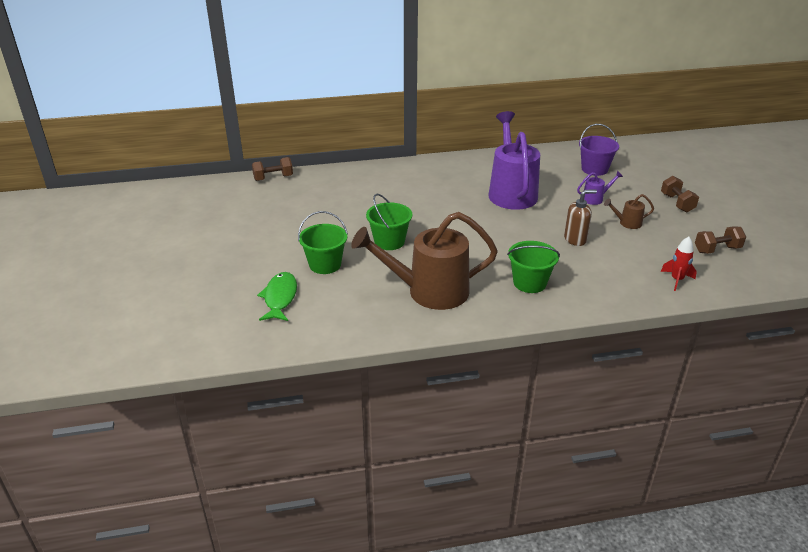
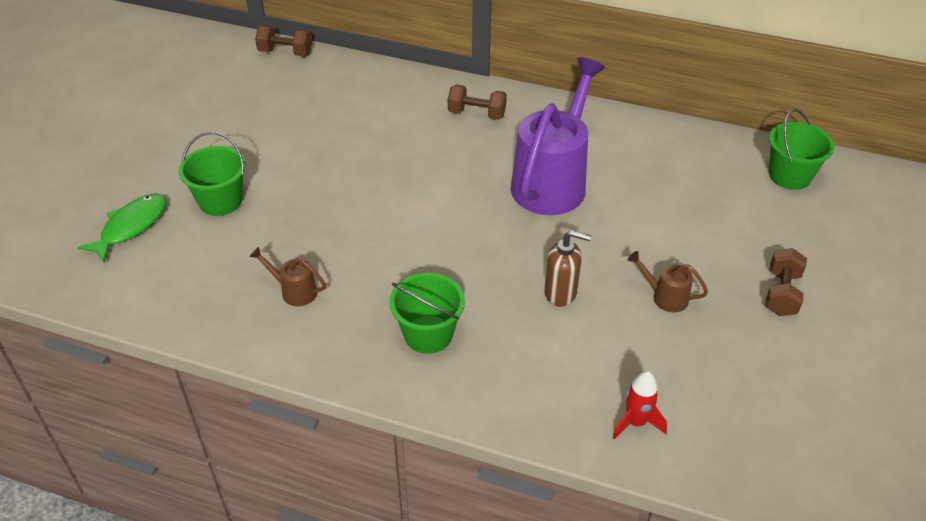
camera: 30 degrees right, 10 degrees up
(389, 241) = (323, 197): green bucket -> green bucket (790, 175)
(428, 291) = (294, 291): brown watering can -> brown watering can, size x0.42
(594, 169) = (714, 186): purple bucket -> none
(595, 198) = (662, 237): purple watering can -> none
(717, 249) = (756, 400): brown dumbbell -> brown dumbbell (476, 114)

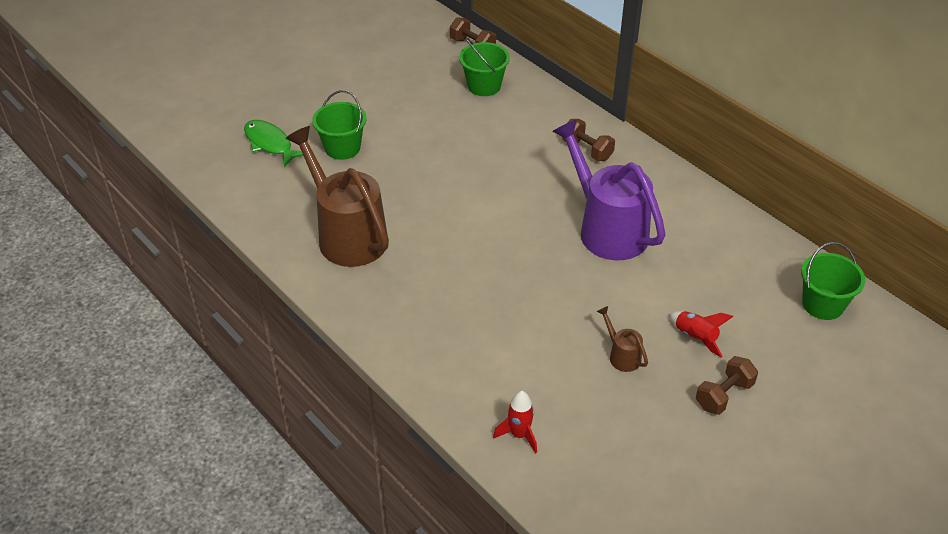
camera: 30 degrees right, 0 degrees up
(131, 227) = (270, 144): green fish -> green fish turned 105 degrees counterclockwise
(294, 291) = (346, 234): brown watering can -> brown watering can, size x2.41
(428, 334) = (417, 305): green bucket -> green bucket (484, 86)
(553, 180) = (606, 228): purple watering can -> purple watering can turned 90 degrees counterclockwise
(561, 293) = (540, 317): brown soap dispenser -> none
(714, 251) = (695, 338): none -> red rocket

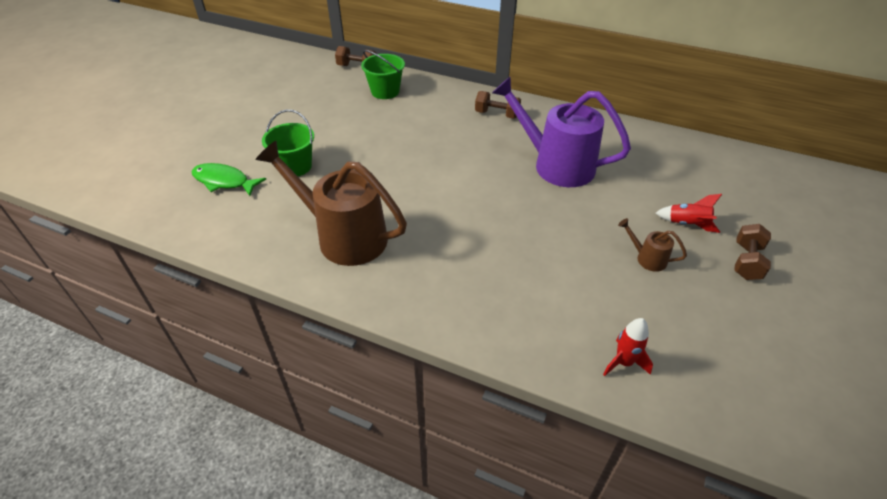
camera: 25 degrees left, 0 degrees up
(823, 304) = (747, 170): green bucket -> none

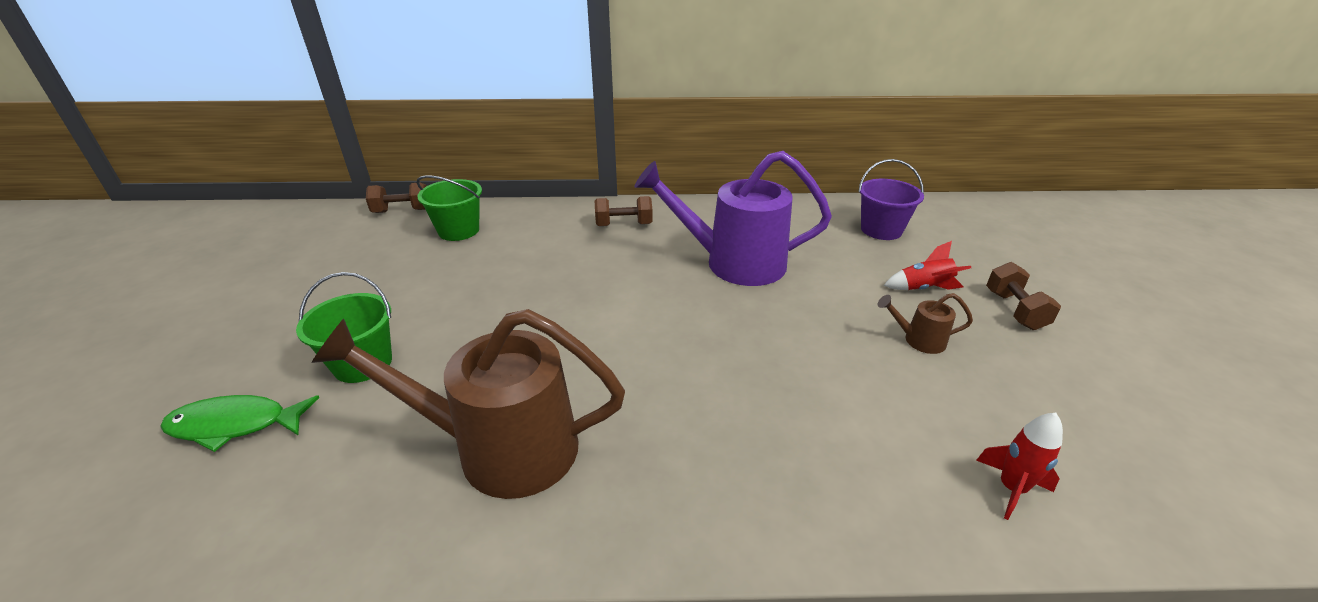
camera: 25 degrees left, 10 degrees down
(695, 169) = (881, 230): none -> purple bucket

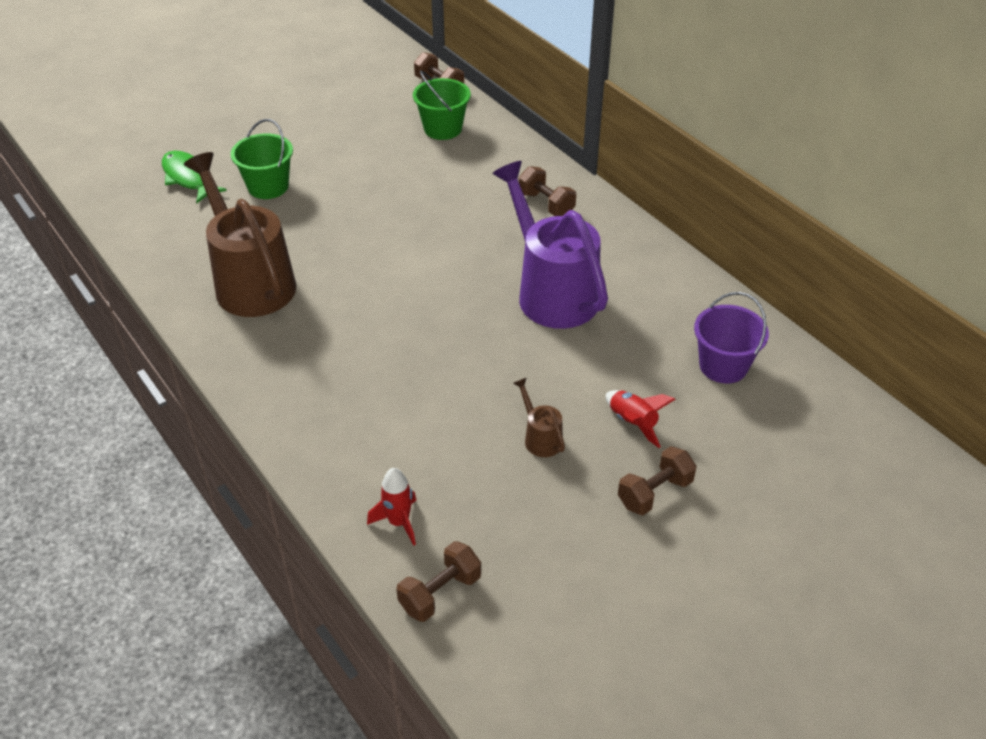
camera: 55 degrees right, 10 degrees up
(1136, 500) = (440, 593): none -> brown dumbbell

